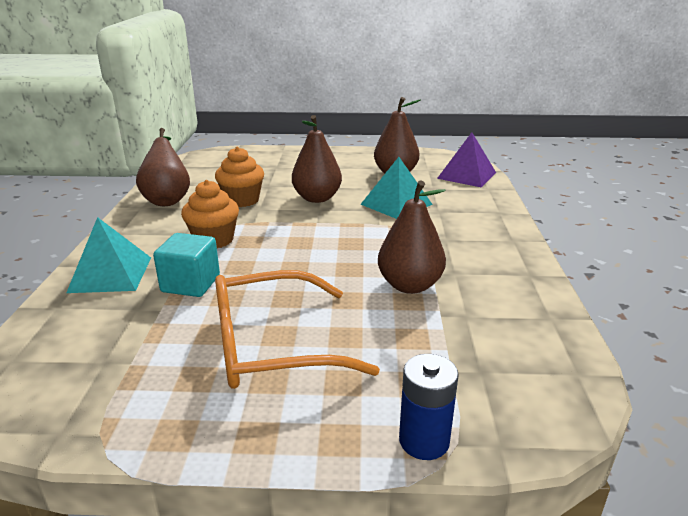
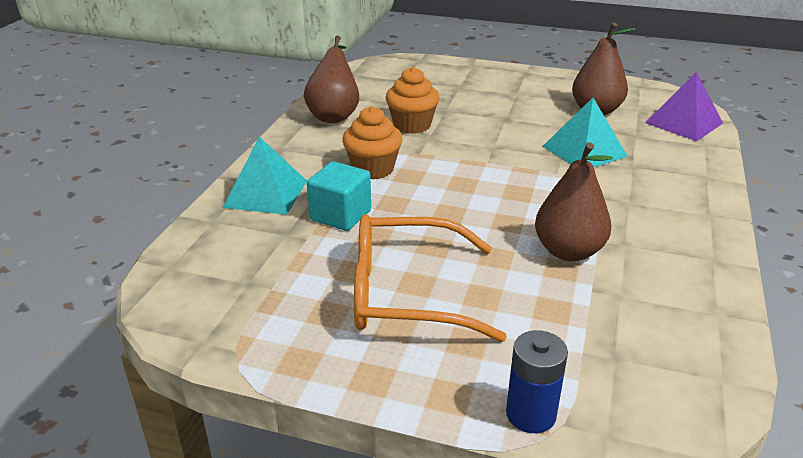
camera: 15 degrees right, 5 degrees up
(317, 198) = (495, 132): brown pear -> none

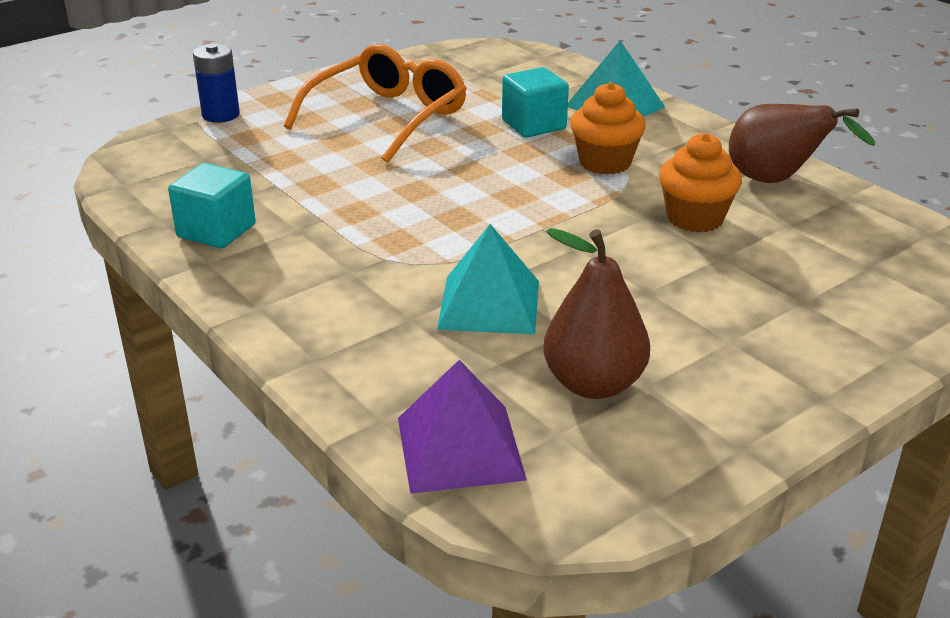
camera: 125 degrees right, 0 degrees up
(568, 251) = (332, 198): brown pear -> none
(683, 278) = (216, 231): none -> turquoise cube

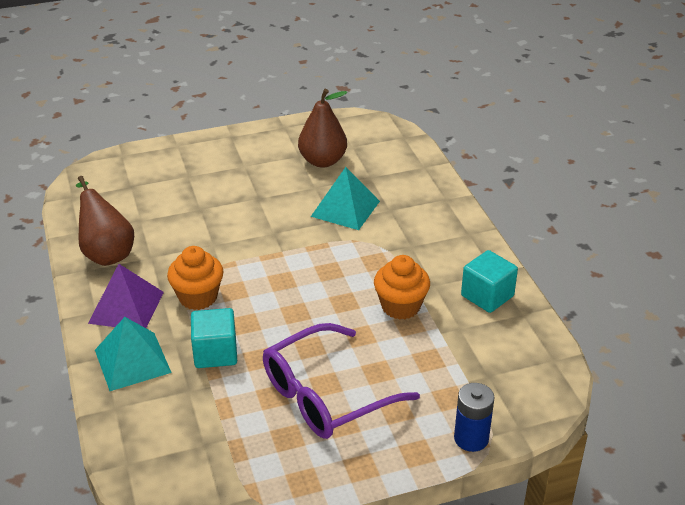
camera: 160 degrees left, 5 degrees up
(388, 117) = (326, 395): orange glasses -> purple glasses
(459, 448) = (396, 149): purple pyramid -> purple pyramid (126, 307)
(695, 218) = (187, 237): orange cupcake -> orange cupcake (400, 306)

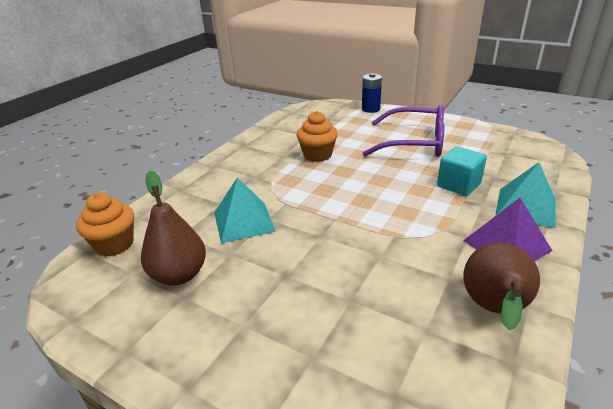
camera: 130 degrees left, 5 degrees down
(198, 297) = (437, 222): orange cupcake -> orange cupcake (114, 244)
(487, 296) = (269, 139): turquoise cube -> none

